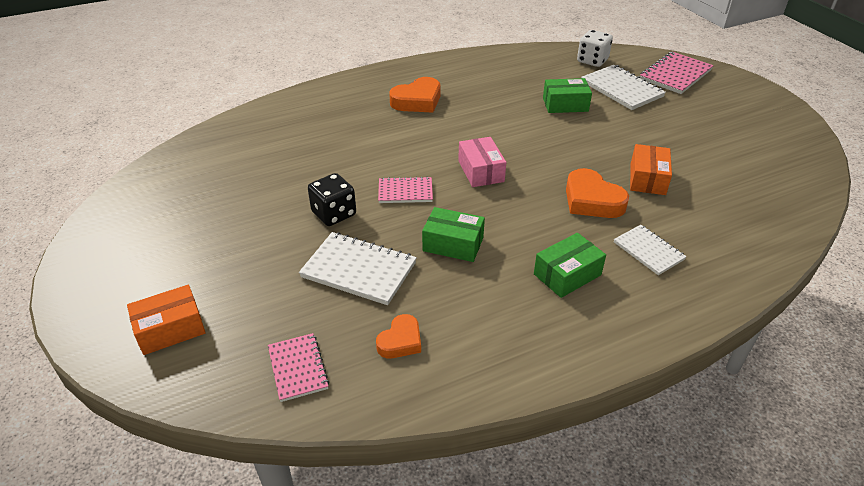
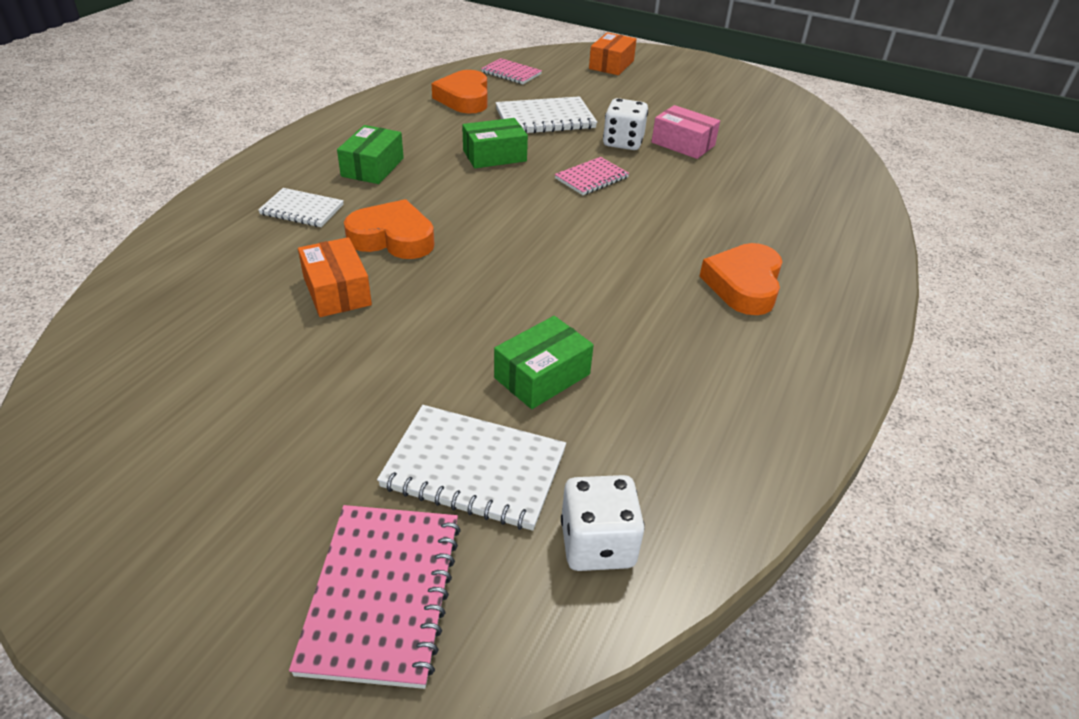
camera: 140 degrees right, 0 degrees up
(334, 214) = (623, 142): black dice -> white dice
(400, 341) = (464, 98): orange heart -> orange heart, size x1.62
(481, 171) = (545, 224): pink box -> pink box (683, 144)

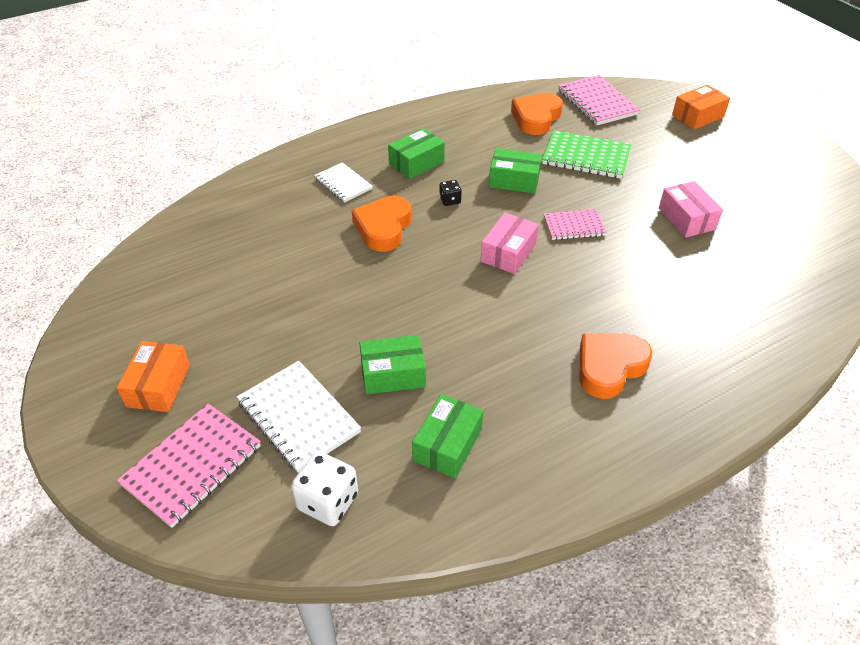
camera: 35 degrees right, 5 degrees up
(337, 291) = (317, 256): orange box -> orange box (158, 385)
(392, 238) = (383, 228): orange heart -> orange heart turned 120 degrees counterclockwise
(444, 191) = (450, 200): none -> black dice
(511, 73) = (597, 102): pink notebook -> pink notebook, size x1.60
(545, 119) = (586, 157): white notebook -> green notebook
(551, 219) = (508, 252): none -> pink box
(623, 142) = (632, 200): white dice -> none
(667, 420) = (447, 444): none -> green box

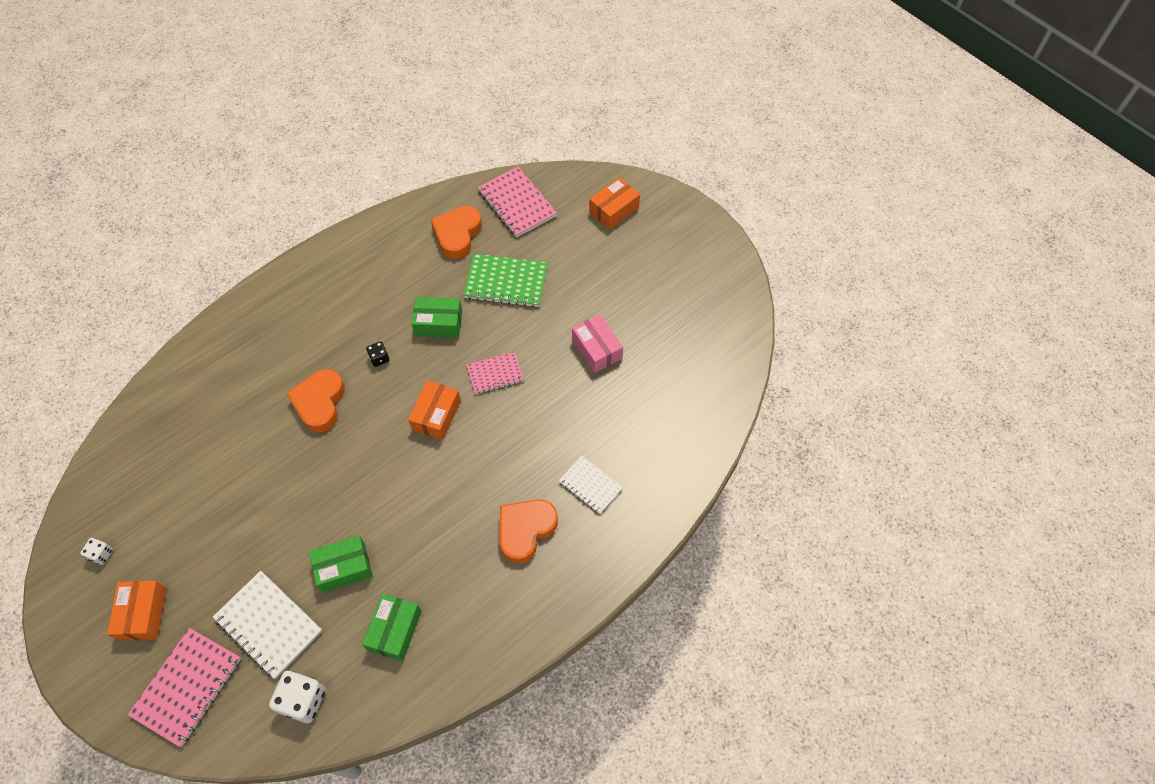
camera: 10 degrees left, 15 degrees up
(128, 325) = (101, 554): none -> white dice
(343, 184) = (275, 352): white notebook -> white notebook (590, 485)
(416, 163) = (344, 313): green box -> none
(508, 252) = (436, 415): pink box -> orange box

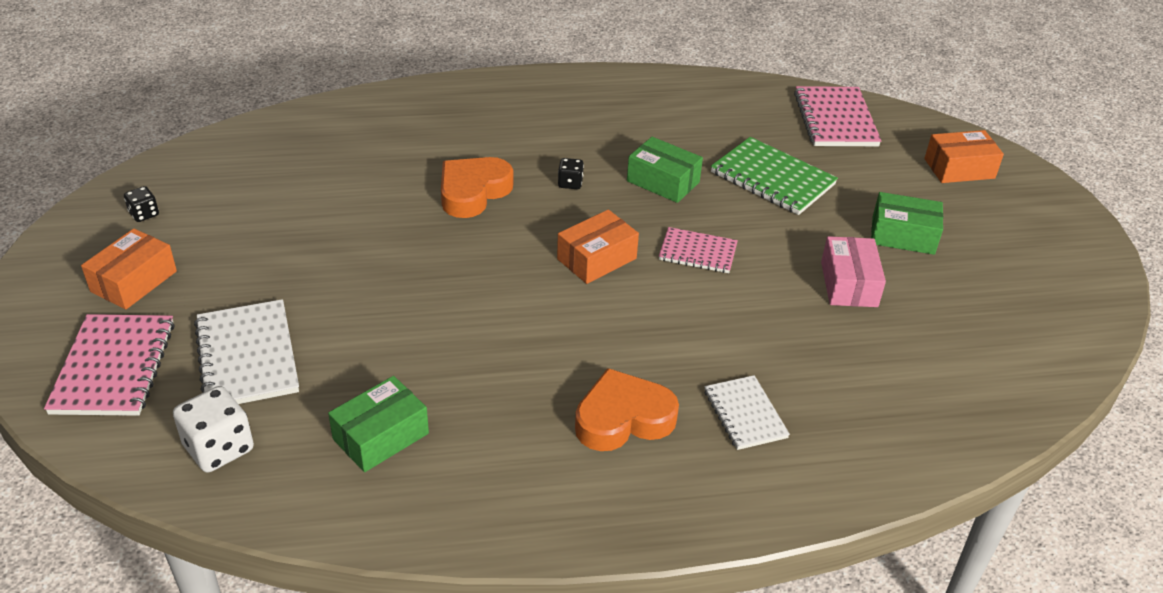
camera: 30 degrees right, 20 degrees down
(101, 554) = (144, 214): white dice -> black dice
(187, 687) = (114, 367): pink notebook -> pink notebook turned 60 degrees counterclockwise
(344, 567) = (374, 346): green box -> green box (903, 235)
(457, 234) = (743, 118): orange heart -> none

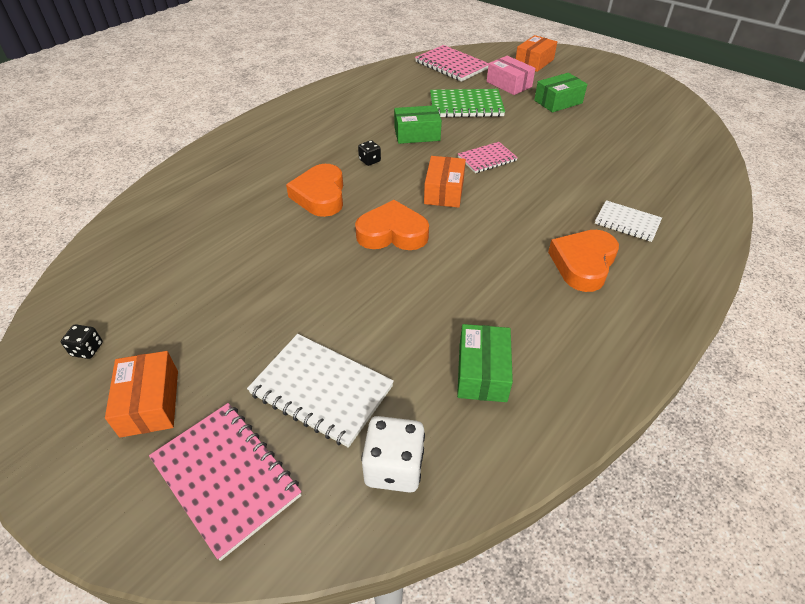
camera: 40 degrees left, 5 degrees up
(485, 268) = (392, 233): none -> orange heart
(848, 284) = (571, 135): pink box -> pink box (509, 84)

